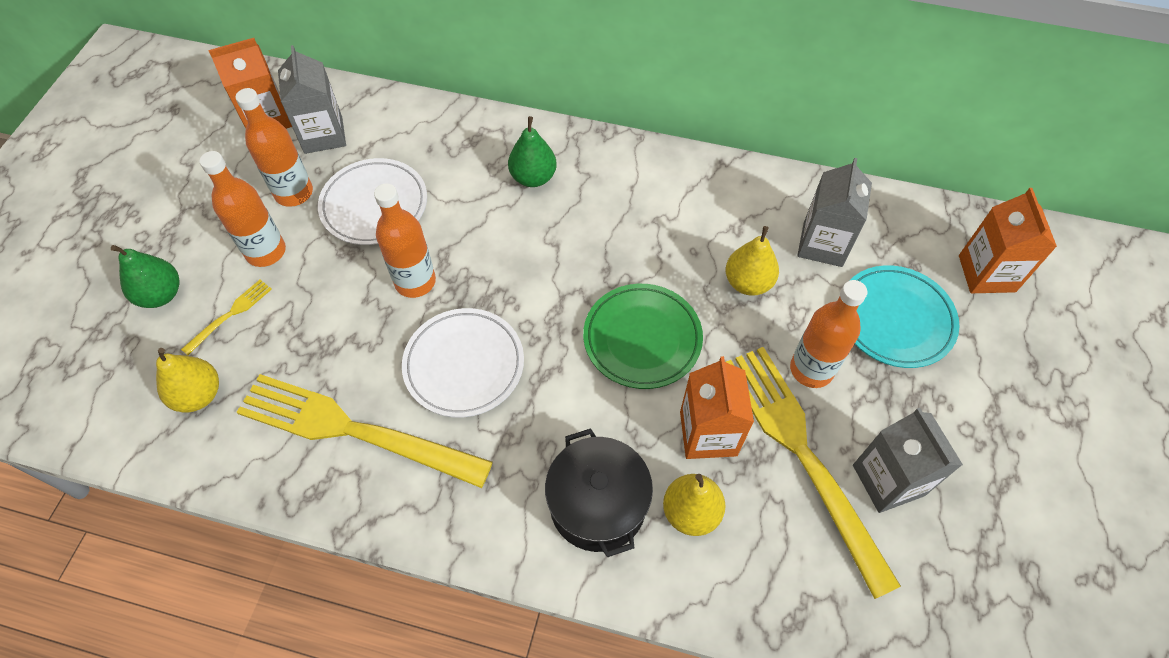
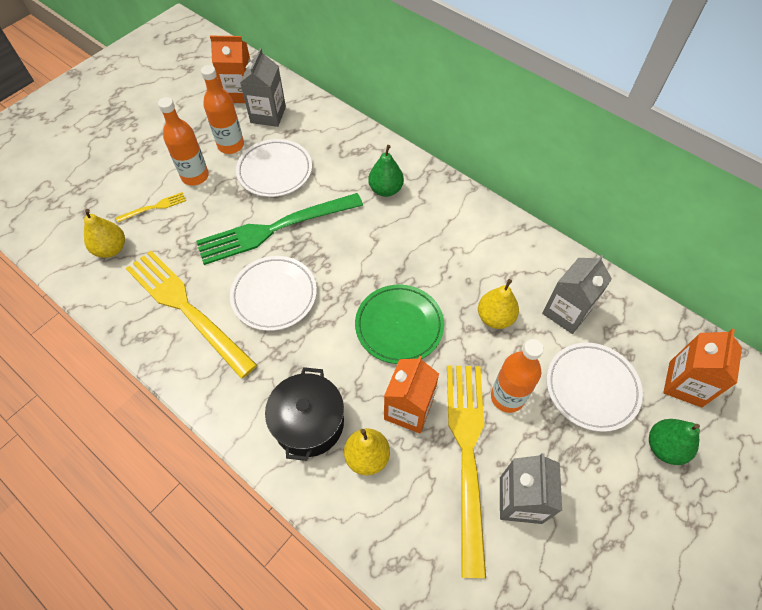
camera: 25 degrees right, 0 degrees up
(161, 295) = (123, 180): green pear -> green pear (664, 447)
(415, 282) = (273, 229): orange bottle -> green fork
(895, 319) = (591, 388): turquoise plate -> white plate

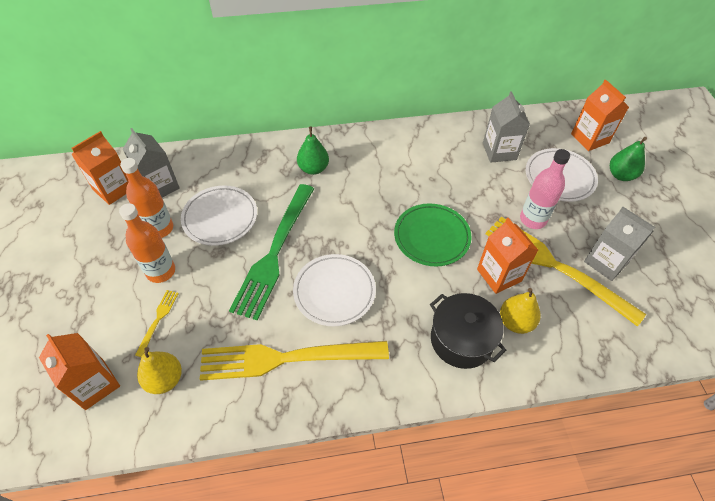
camera: 50 degrees left, 5 degrees down
(78, 214) = (94, 384): none -> orange carton
(495, 317) = (472, 185): yellow pear -> none
(507, 397) = (533, 219): orange bottle -> pink bottle

